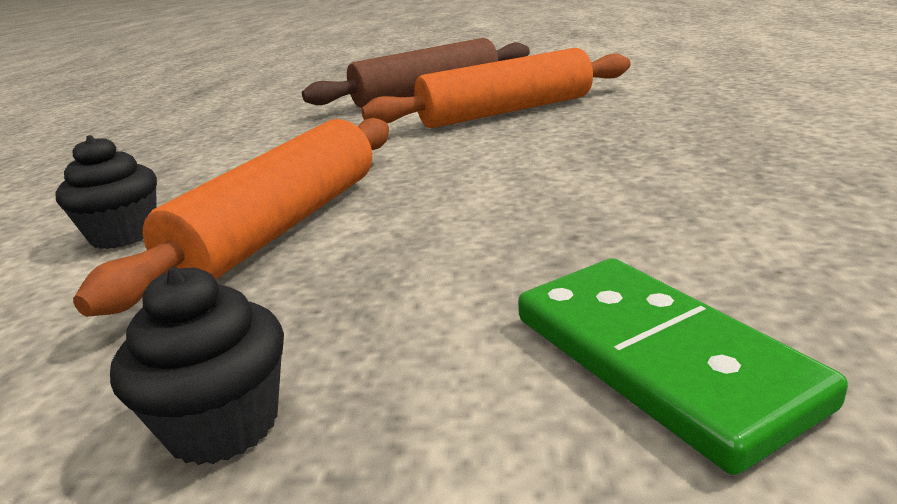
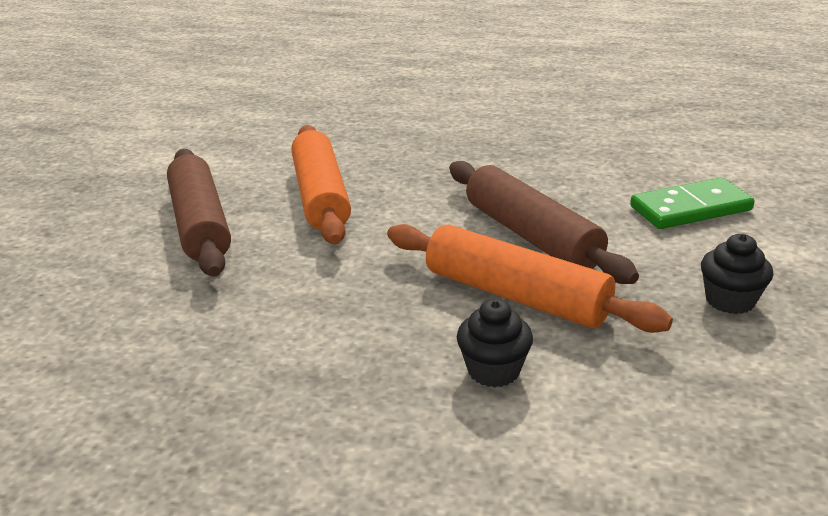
camera: 80 degrees left, 5 degrees up
(452, 215) = (531, 236): none -> brown rolling pin

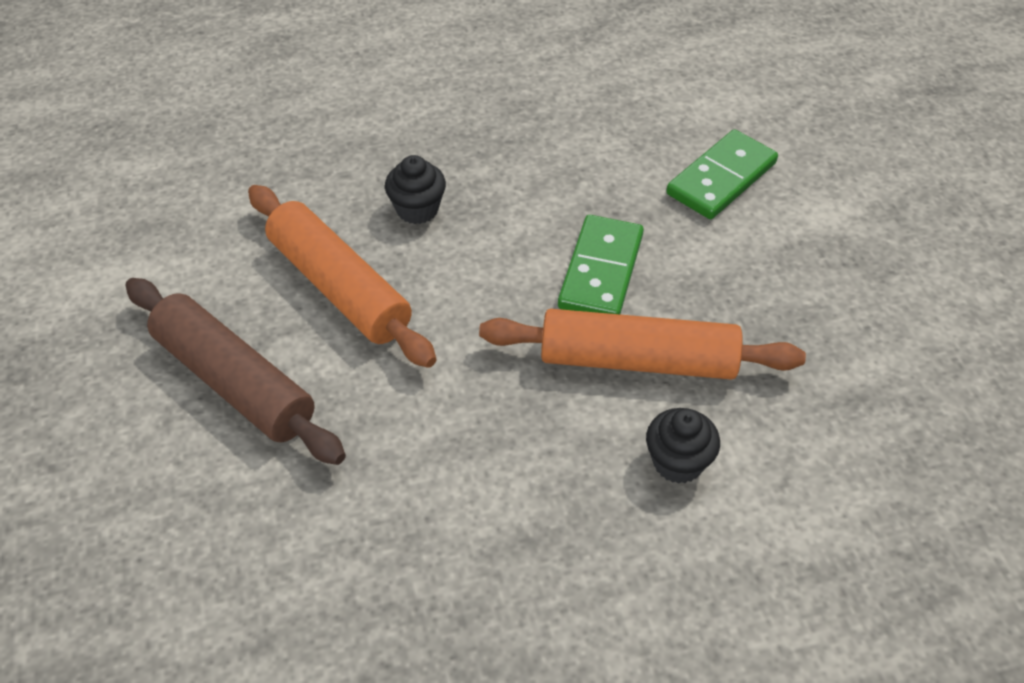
camera: 30 degrees left, 20 degrees up
(531, 236) = (600, 271): brown rolling pin -> green domino
(730, 300) = (817, 295): black cupcake -> black cupcake (417, 209)

